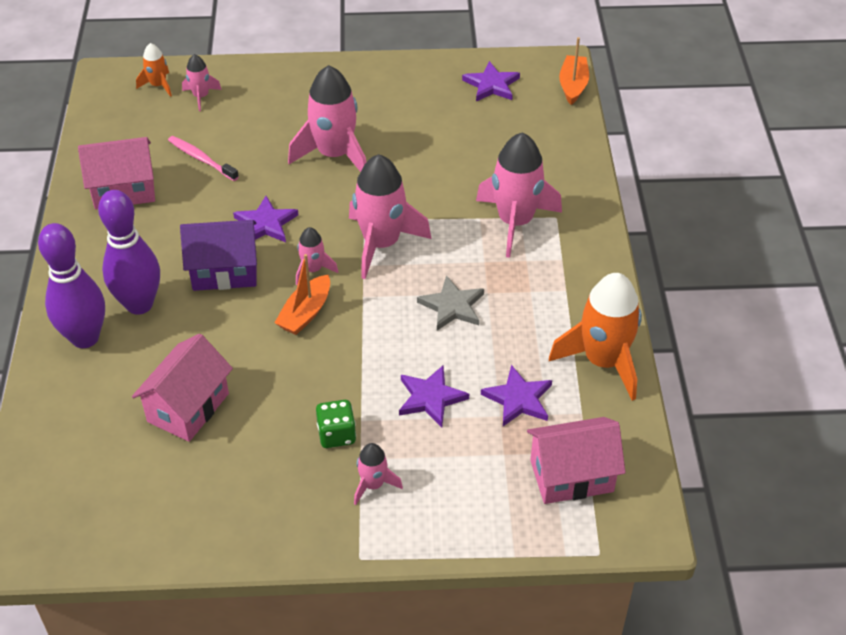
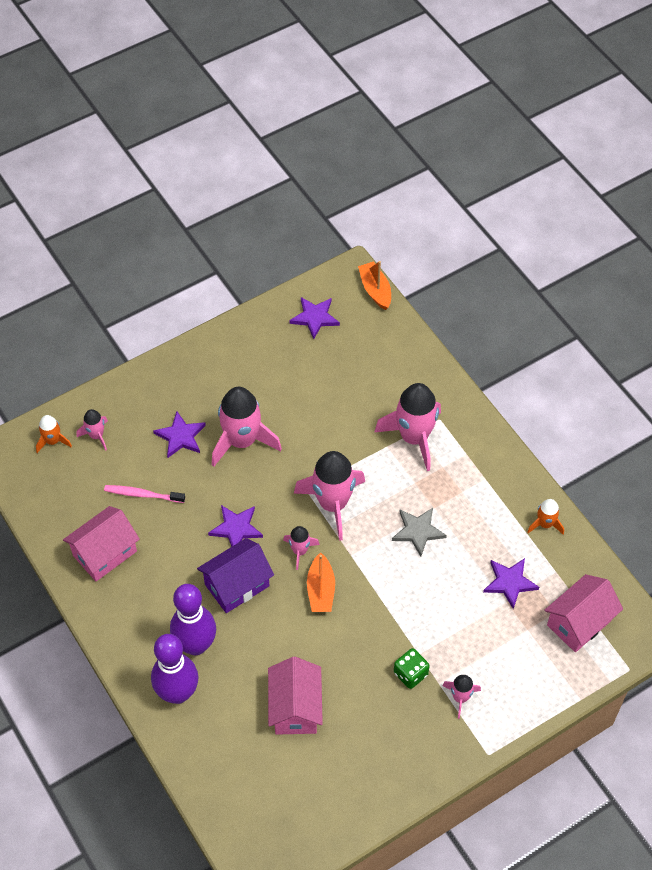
camera: 30 degrees left, 10 degrees up
(430, 398) = (452, 612): purple star -> purple star (180, 436)
(603, 361) = (545, 524): orange rocket -> orange rocket, size x0.50

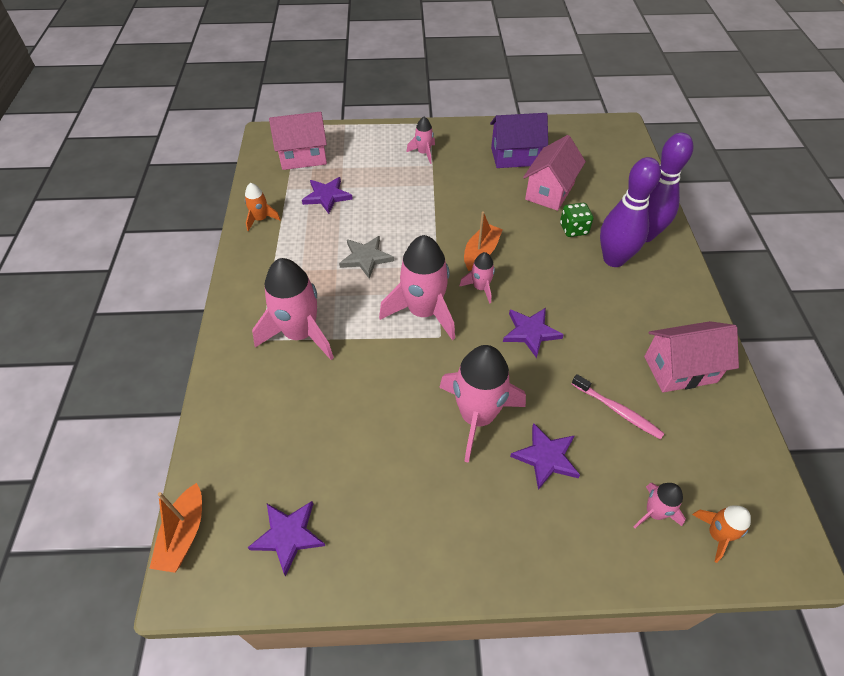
camera: 150 degrees left, 5 degrees down
(237, 585) = (554, 286): purple house -> purple house (515, 156)
(410, 674) = (448, 177): green dice -> green dice (573, 229)

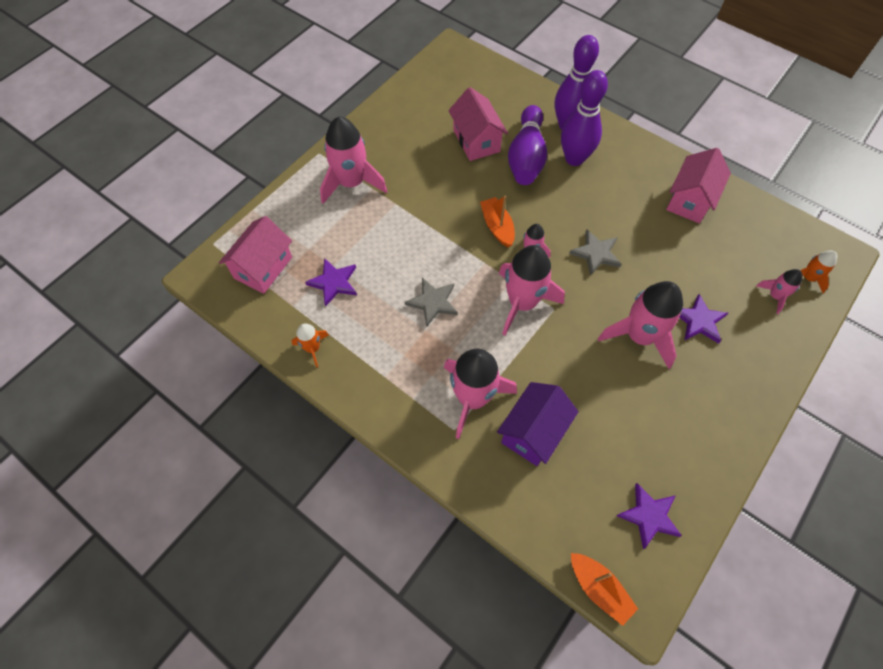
camera: 50 degrees left, 10 degrees up
(423, 153) = (351, 183): pink rocket -> pink rocket, size x2.02
(515, 156) = (418, 131): purple house -> purple house (533, 432)
(530, 332) = (596, 253): purple star -> grey star
(573, 229) = (526, 157): green dice -> purple bowling pin
(618, 410) = (694, 256): pink toothbrush -> none

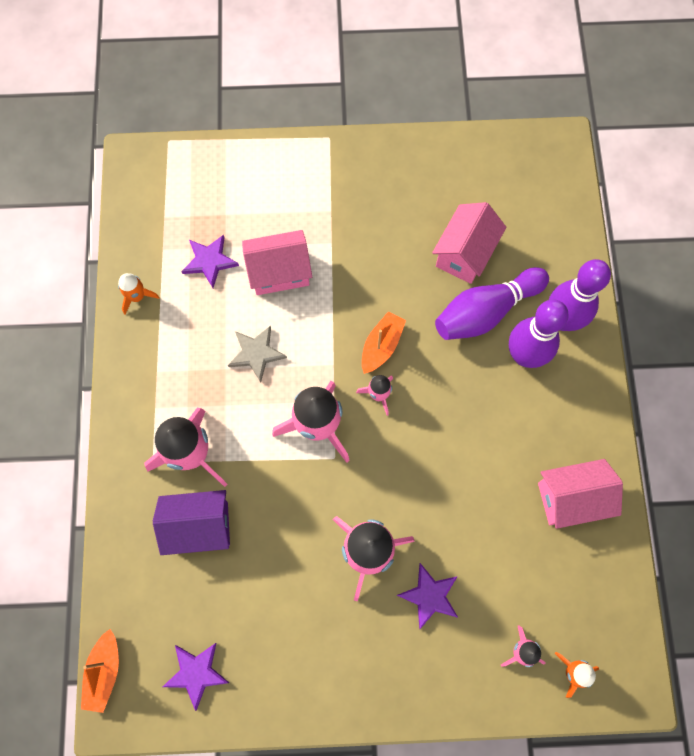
camera: 50 degrees right, 10 degrees up
(263, 268) = (178, 197): pink house -> pink house (279, 272)
(351, 183) = (321, 190): pink rocket -> none
(596, 253) = (427, 453): grey star -> none

